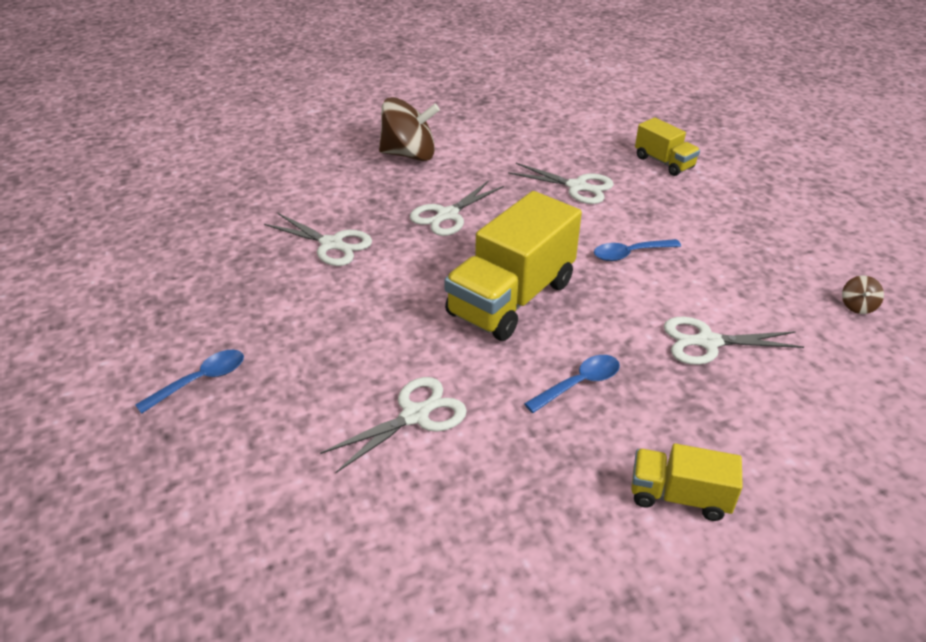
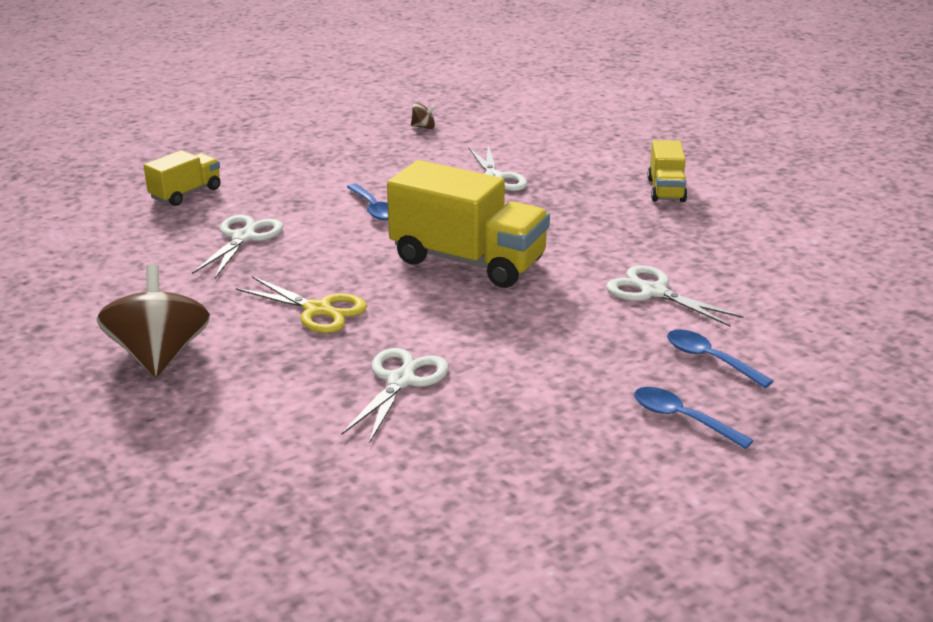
camera: 100 degrees left, 10 degrees down
(447, 215) = (318, 310): white scissors -> yellow scissors
(579, 384) = (572, 226): blue spoon -> blue spoon (709, 359)

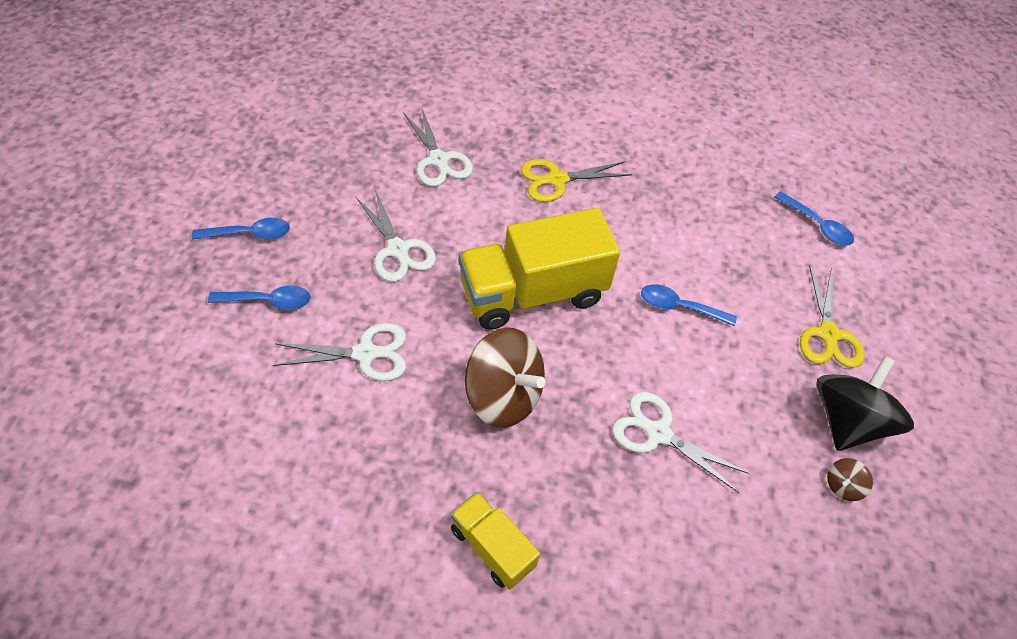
camera: 130 degrees right, 25 degrees up
(159, 355) = (582, 97): brown spinning top -> brown spinning top (503, 396)
(186, 193) = (817, 225): yellow truck -> blue spoon
(243, 238) = (702, 209): white scissors -> white scissors (397, 250)
(305, 160) = (828, 334): none -> yellow scissors
(372, 137) = (847, 421): none -> black spinning top

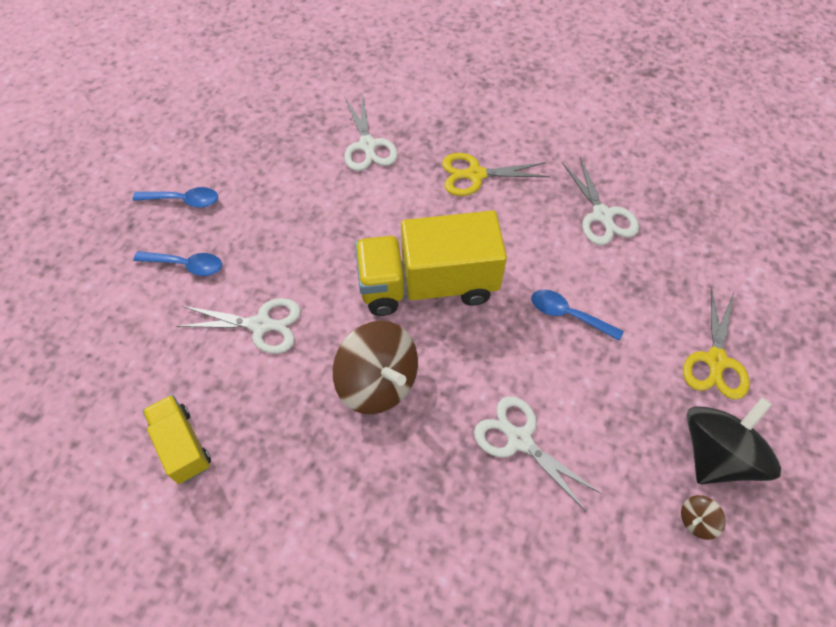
camera: 15 degrees right, 5 degrees up
(397, 250) = (311, 229): white scissors -> white scissors (602, 215)
(492, 547) = (336, 528): yellow truck -> yellow truck (182, 445)
(817, 225) = (729, 246): blue spoon -> none

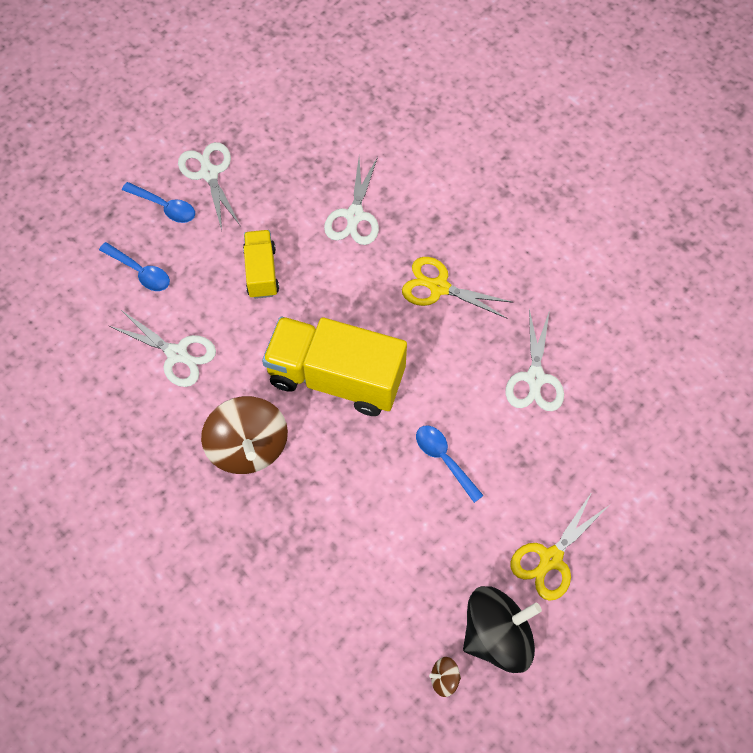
camera: 25 degrees right, 5 degrees up
(182, 445) = (71, 430): yellow truck -> yellow truck (261, 272)
(519, 440) = (338, 547): white scissors -> white scissors (209, 173)

